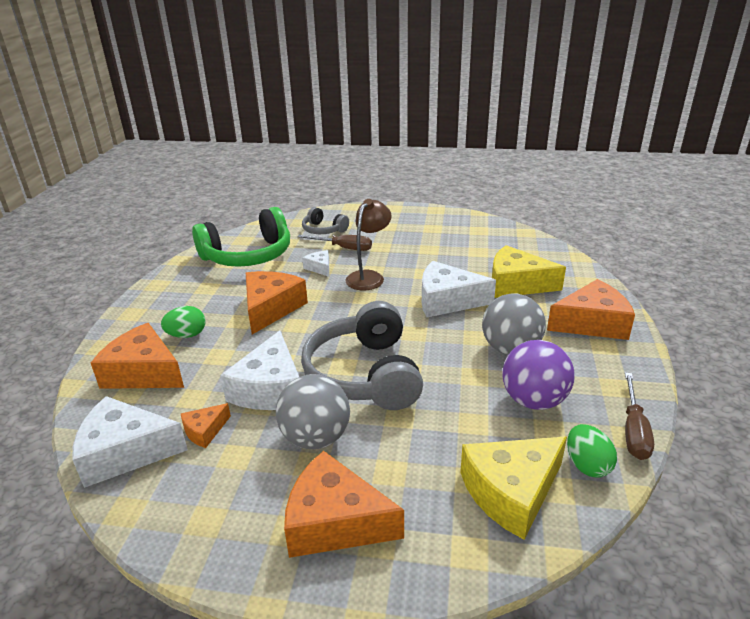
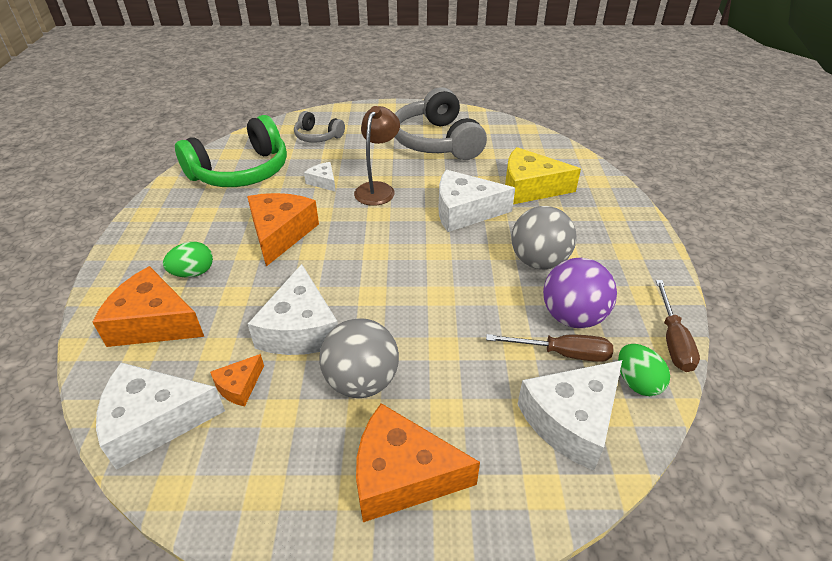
camera: 10 degrees left, 10 degrees up
(343, 248) = (344, 157): brown screwdriver -> brown screwdriver (562, 353)
(365, 374) = (397, 303): grey headphones -> grey headphones (437, 141)
(511, 492) = (571, 420): yellow cheese -> white cheese
(591, 323) = (611, 226): orange cheese -> none

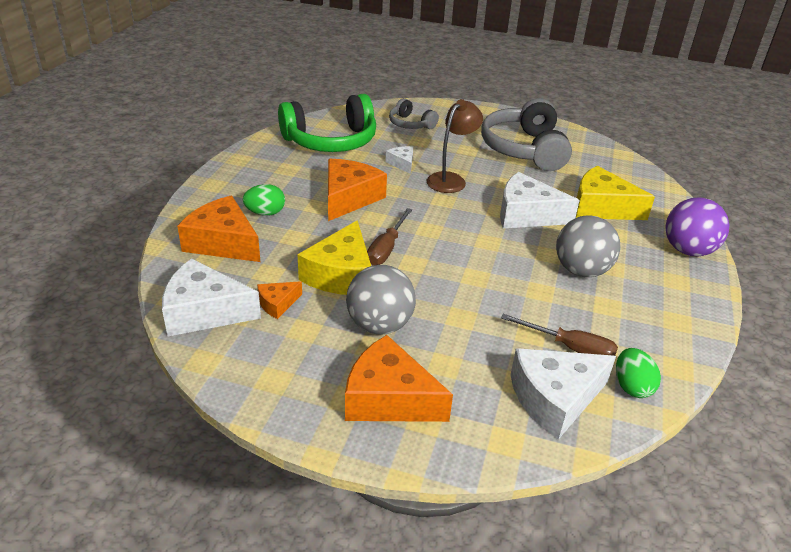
camera: 15 degrees right, 5 degrees down
(300, 329) = (341, 274): white cheese -> yellow cheese
(572, 317) = (593, 322): purple ball -> purple ball (688, 250)
(672, 340) = (685, 363): brown screwdriver -> brown screwdriver (386, 248)

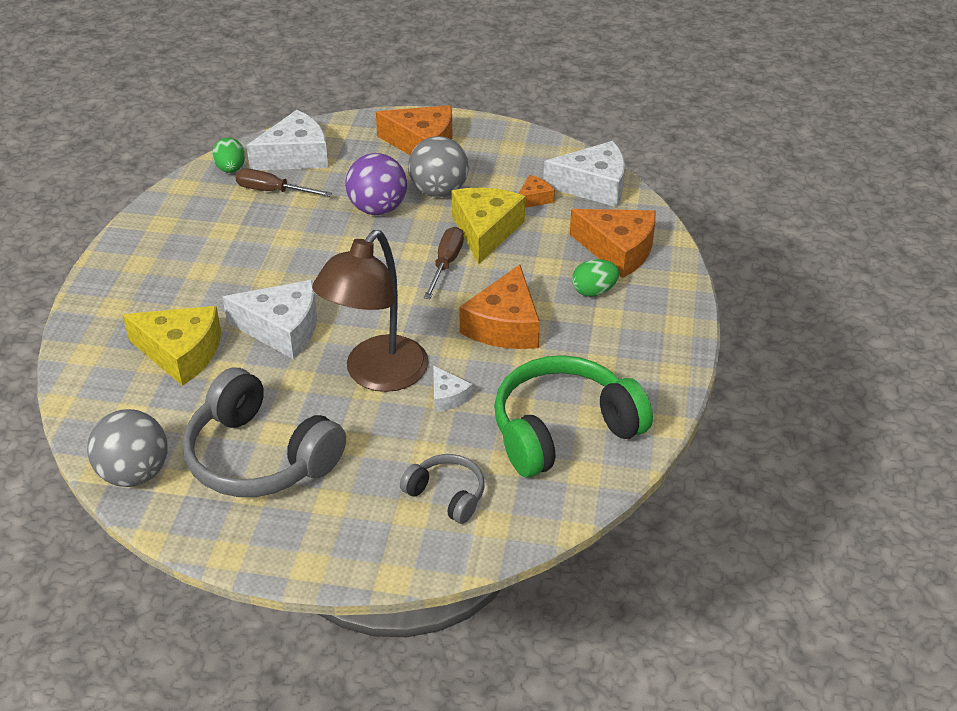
camera: 175 degrees right, 5 degrees up
(451, 179) = (377, 375): brown lamp -> brown lamp, size x1.53
(524, 149) = (260, 457): grey headphones -> grey headphones turned 135 degrees clockwise
(581, 271) = (238, 263): grey ball -> grey ball (134, 473)
(688, 250) = (103, 302): purple ball -> purple ball (377, 209)

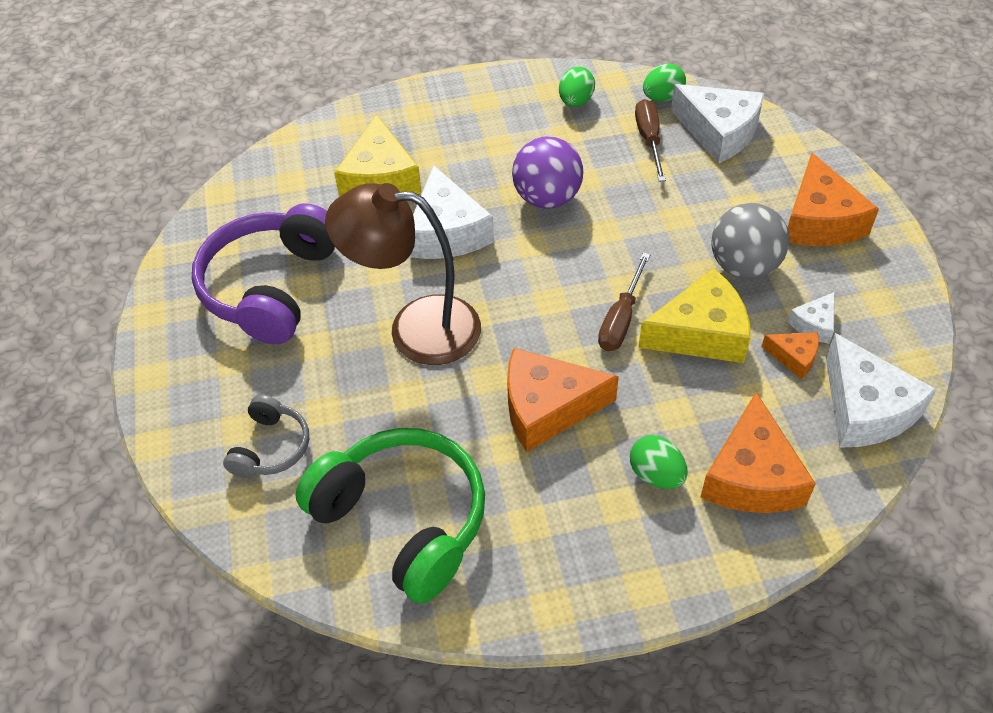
camera: 70 degrees right, 10 degrees up
(134, 473) = (222, 216): grey ball -> none
(191, 214) = (575, 101): none -> green egg
(260, 457) = (271, 287): grey headphones -> purple headphones
(377, 209) = (676, 228): purple ball -> purple ball (547, 198)
(446, 264) = (621, 319): brown screwdriver -> brown screwdriver turned 120 degrees clockwise
(447, 396) = (411, 397): white cheese -> white cheese (814, 324)

